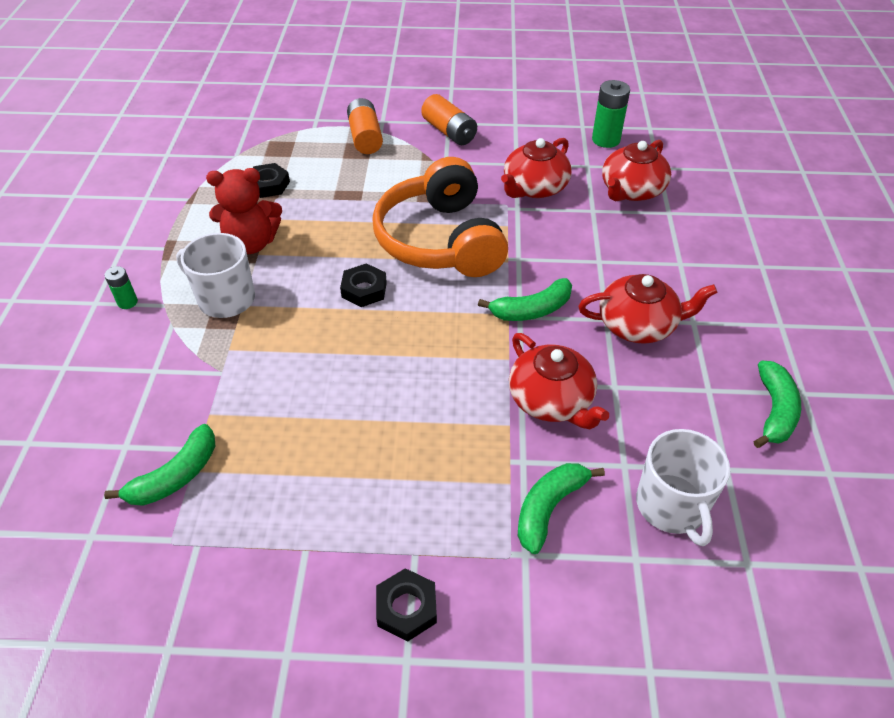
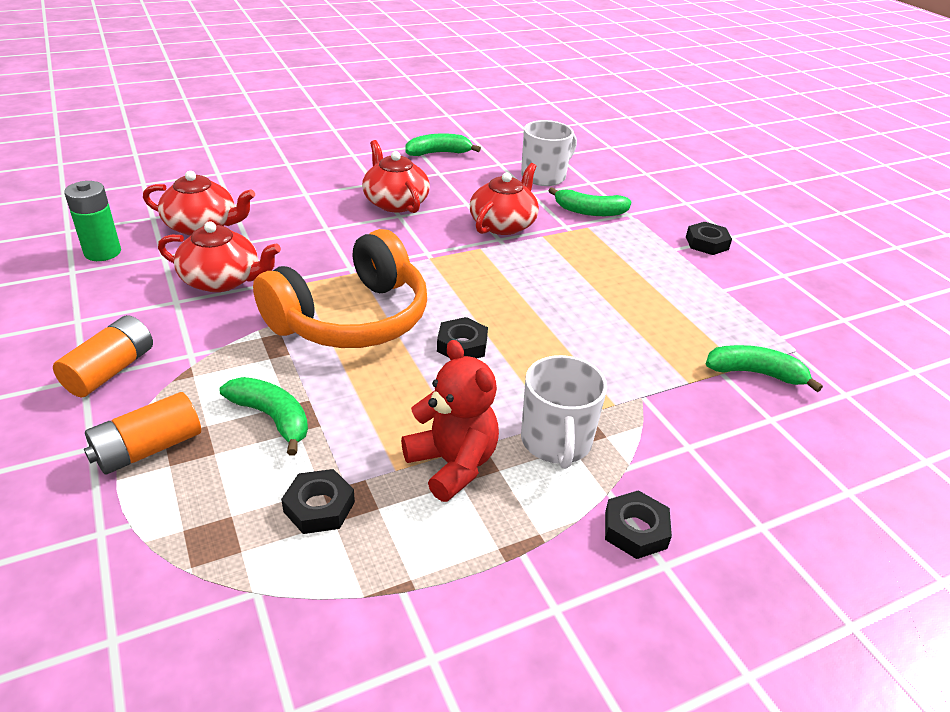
camera: 120 degrees left, 10 degrees down
(127, 302) = (635, 530): green battery -> black nut
(532, 310) = (415, 248): green banana -> green banana (272, 418)

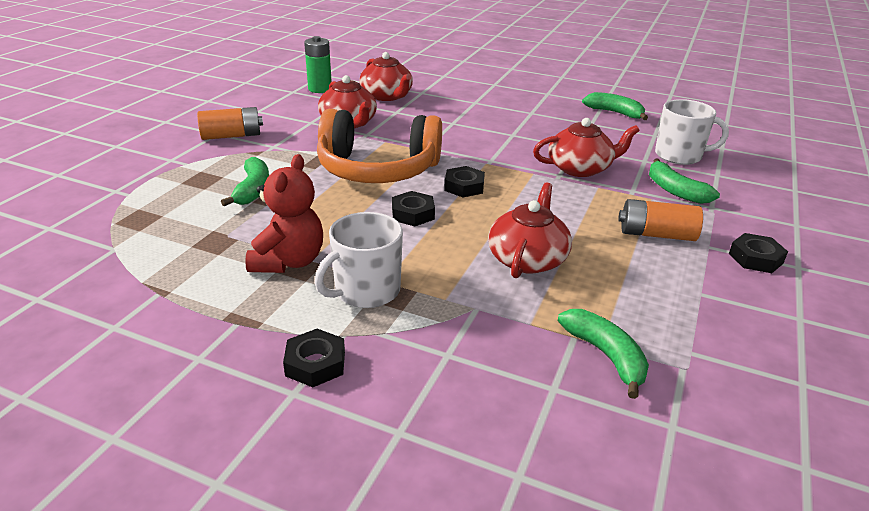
camera: 50 degrees right, 5 degrees down
(148, 449) = (186, 172): orange battery -> orange battery (656, 234)
(319, 507) = (198, 236): black nut -> black nut (464, 186)
(395, 202) = (524, 127): red teapot -> red teapot (527, 259)

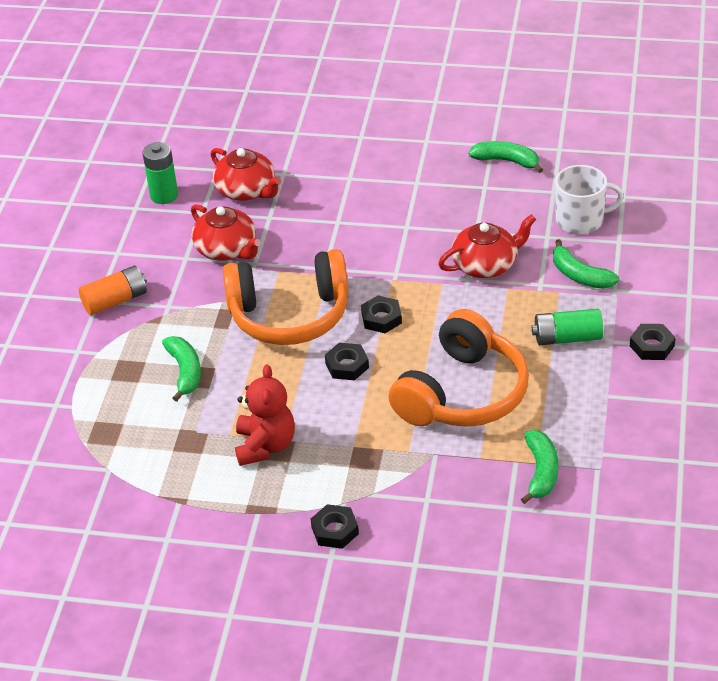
camera: 10 degrees left, 10 degrees up
(366, 291) = (342, 459): white mug -> none
(527, 259) = (462, 393): red teapot -> orange headphones
(605, 355) = (541, 472): green banana -> green banana turned 45 degrees clockwise
(656, 234) = (567, 338): orange battery -> green battery

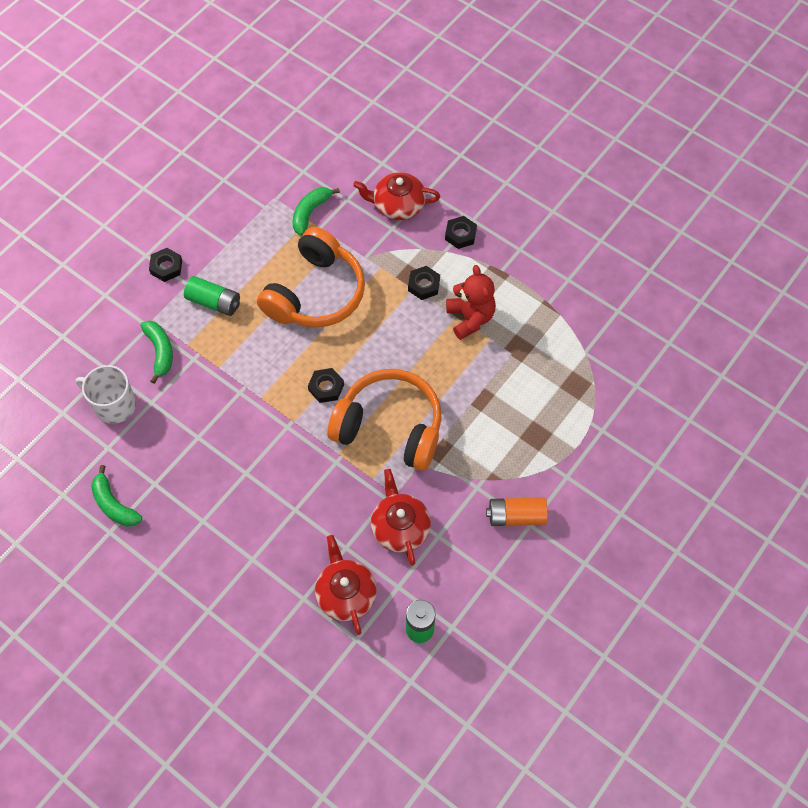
camera: 155 degrees left, 20 degrees up
(185, 372) = (494, 412): green banana -> none
(265, 446) = (470, 318): red teddy bear -> red teddy bear turned 135 degrees clockwise
(347, 365) = (377, 357): black nut -> black nut (424, 285)
(462, 393) = (315, 293): orange headphones -> orange headphones turned 150 degrees clockwise
(486, 264) = (216, 399): red teapot -> red teapot (398, 205)

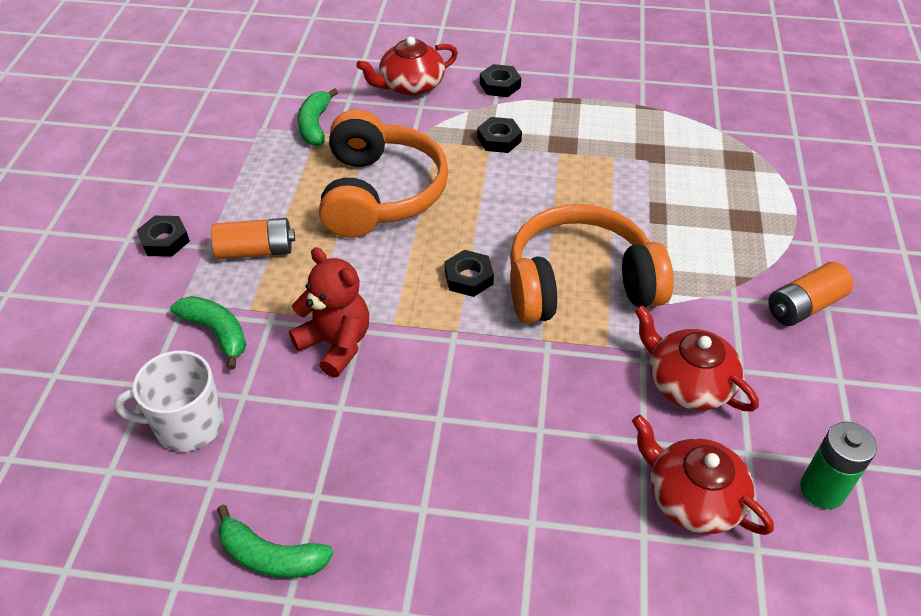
camera: 30 degrees left, 15 degrees down
(214, 302) = (256, 251): green battery -> orange battery
(470, 318) = (575, 148): red teddy bear -> red teddy bear (336, 344)

